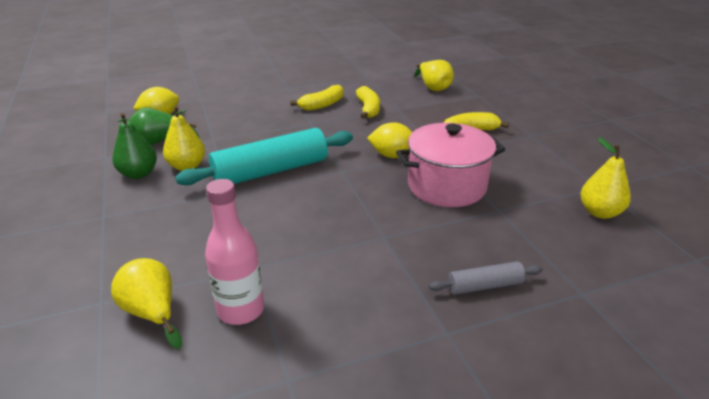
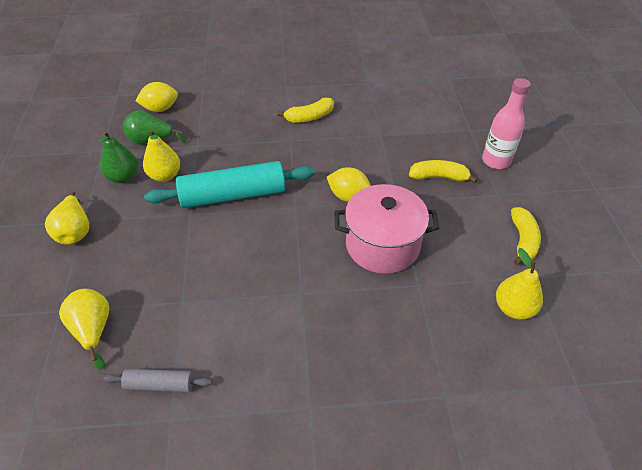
camera: 15 degrees right, 15 degrees up
(241, 310) = (158, 343): pink bottle -> pink bottle (496, 161)
(368, 109) = (351, 130): yellow banana -> yellow banana (522, 241)
(433, 87) = (428, 110): yellow pear -> yellow pear (75, 231)
(485, 286) = (364, 367): grey rolling pin -> grey rolling pin (160, 384)

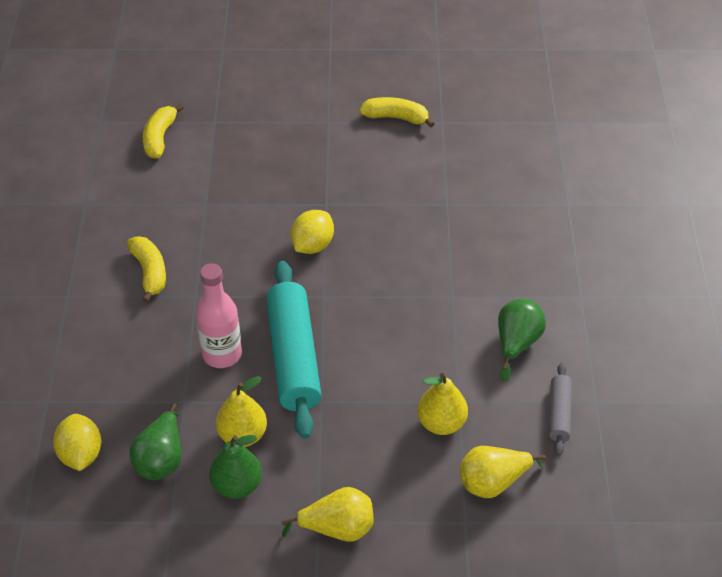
camera: 85 degrees left, 0 degrees up
(246, 347) = (516, 344): none -> green pear
(382, 245) = (391, 224): pink pot -> none
(439, 177) = (293, 163): yellow banana -> yellow banana (160, 138)
(496, 161) = (274, 112): pink bottle -> pink bottle (222, 354)
(513, 308) = (478, 142): yellow pear -> yellow pear (441, 423)

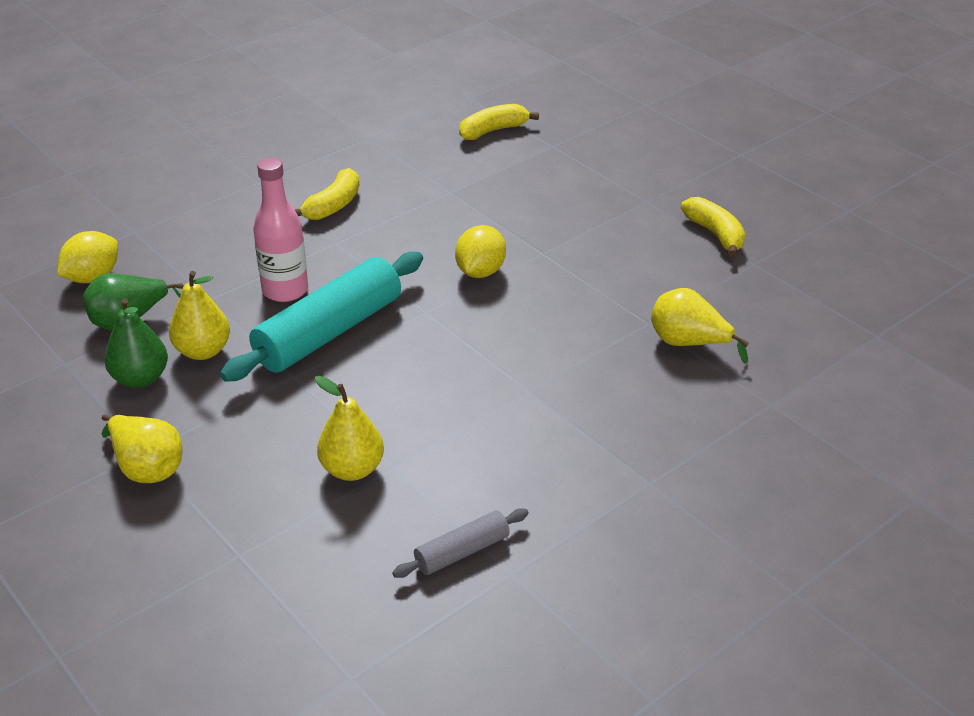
camera: 50 degrees right, 10 degrees down
(312, 245) = (480, 272): yellow lemon -> yellow lemon turned 60 degrees counterclockwise
(493, 482) = (312, 548): yellow pear -> yellow pear (688, 343)
(516, 344) = (522, 468): green pear -> none

